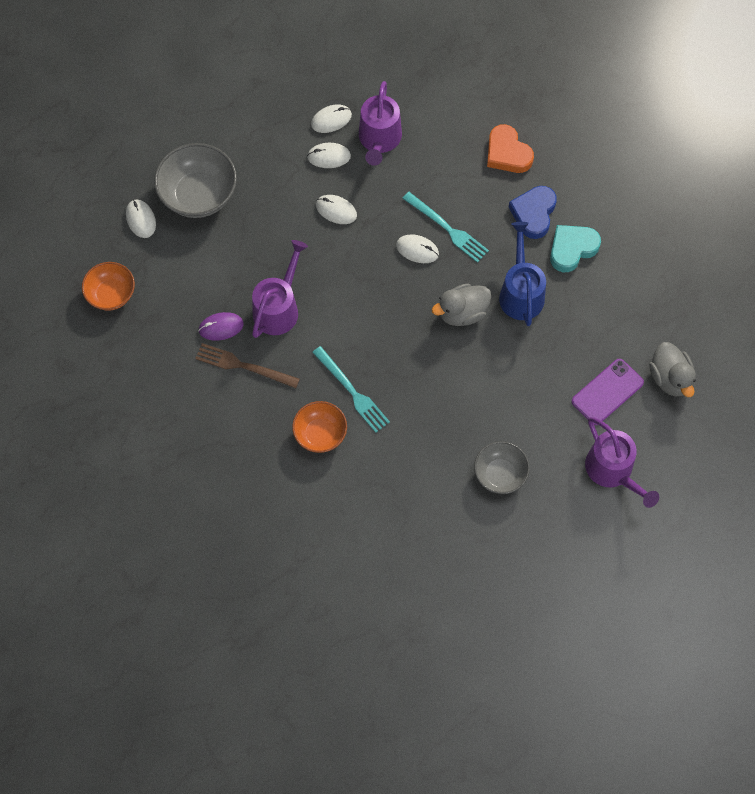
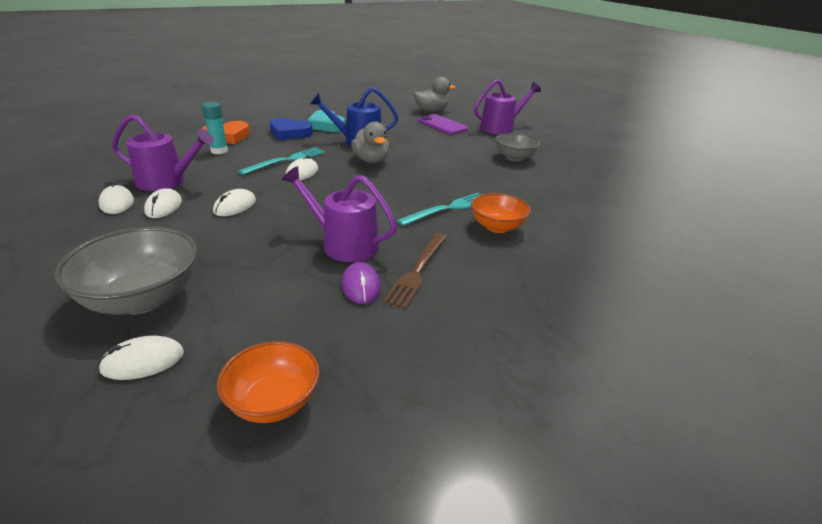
camera: 90 degrees left, 35 degrees down
(462, 158) = (219, 151): none -> turquoise glue stick

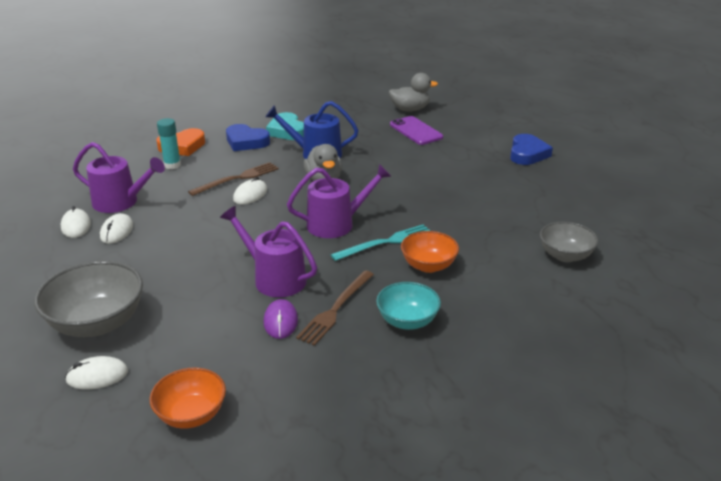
camera: 10 degrees right, 0 degrees up
(235, 206) = (181, 233): white mouse -> none
(286, 160) = (237, 179): turquoise fork -> brown fork
(497, 278) = (407, 321): none -> turquoise bowl
(500, 128) = (482, 136): purple watering can -> purple watering can (336, 224)
(514, 157) = (481, 179): grey bowl -> grey bowl (565, 255)
(544, 140) = (527, 154): none -> blue heart

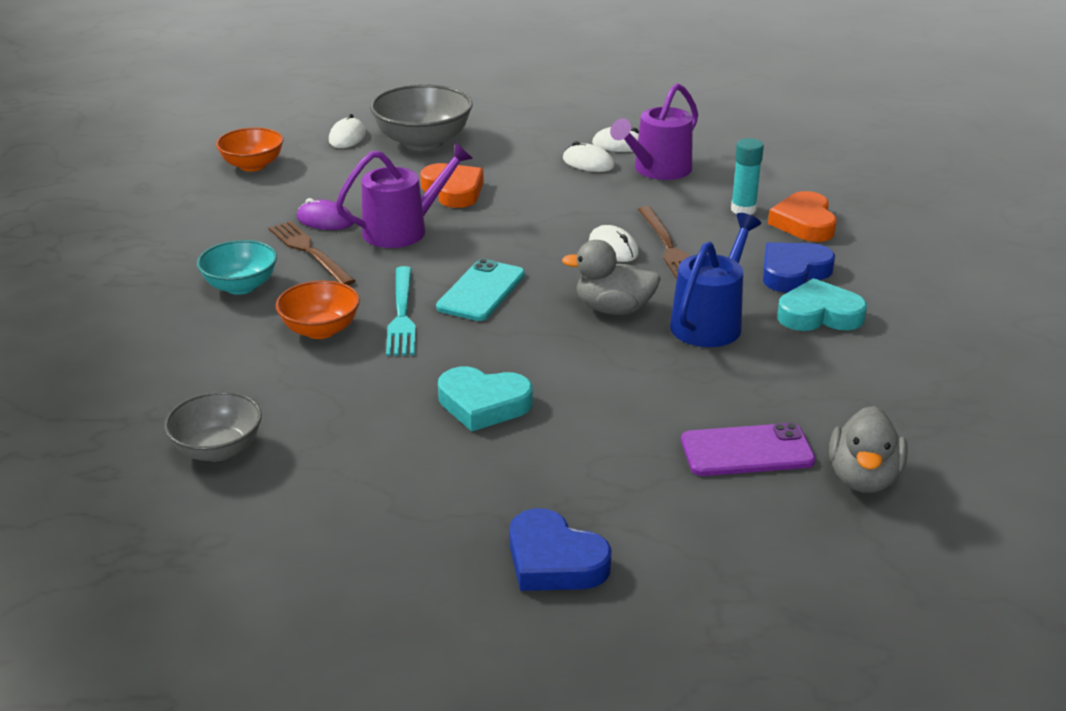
camera: 115 degrees right, 0 degrees up
(195, 276) = (453, 191): none -> orange heart
(336, 224) = (481, 291): purple watering can -> turquoise phone
(446, 194) = (483, 404): none -> turquoise heart

